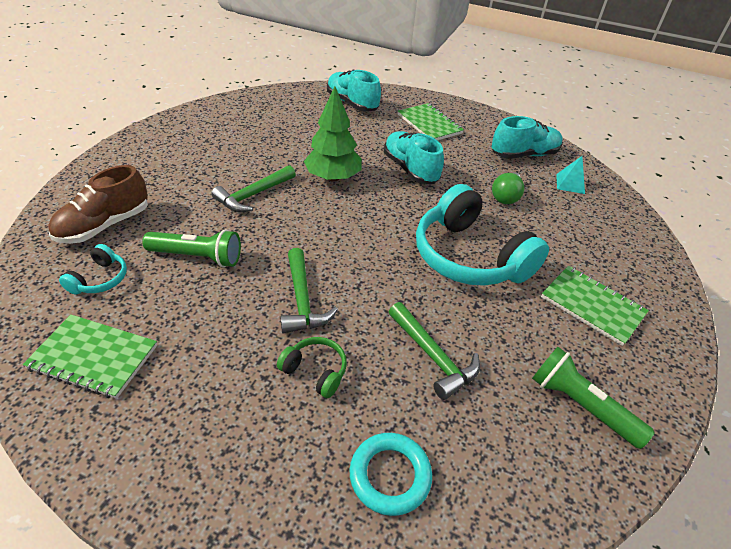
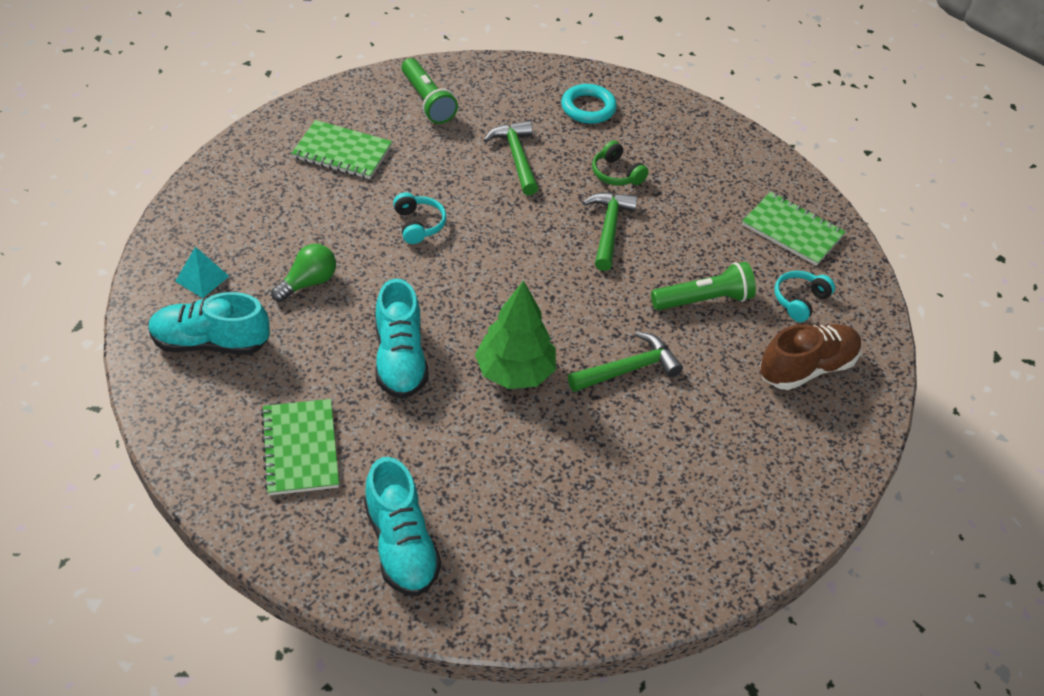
camera: 160 degrees left, 5 degrees up
(197, 257) = (703, 300): green flashlight -> green flashlight turned 135 degrees clockwise
(469, 257) = (419, 224): turquoise headphones -> turquoise headphones, size x0.43
(592, 306) = (342, 152): green notebook -> green notebook turned 45 degrees counterclockwise

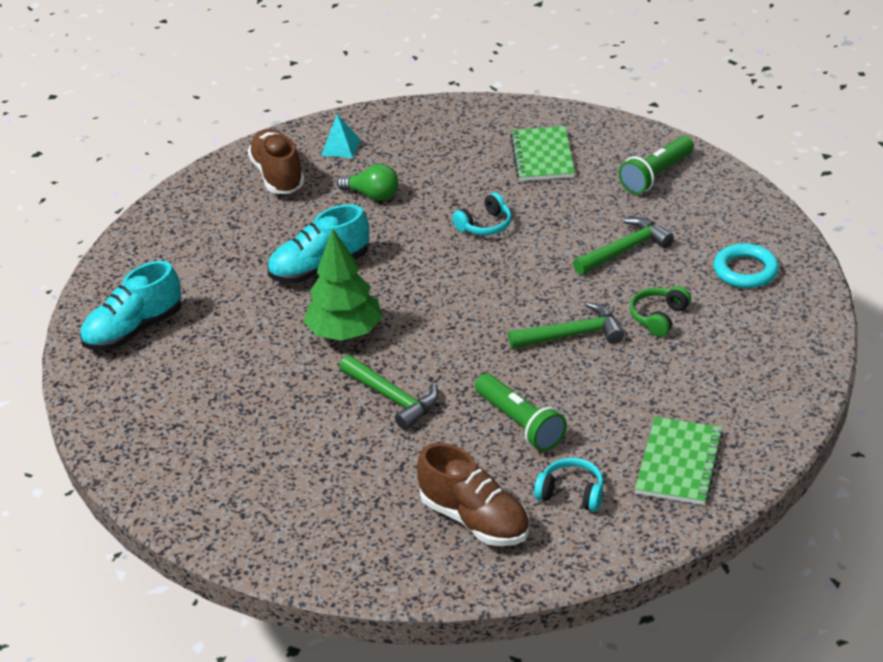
camera: 75 degrees right, 10 degrees down
(210, 342) = (278, 176): turquoise shoe -> brown shoe
(300, 449) = (199, 252): green notebook -> none

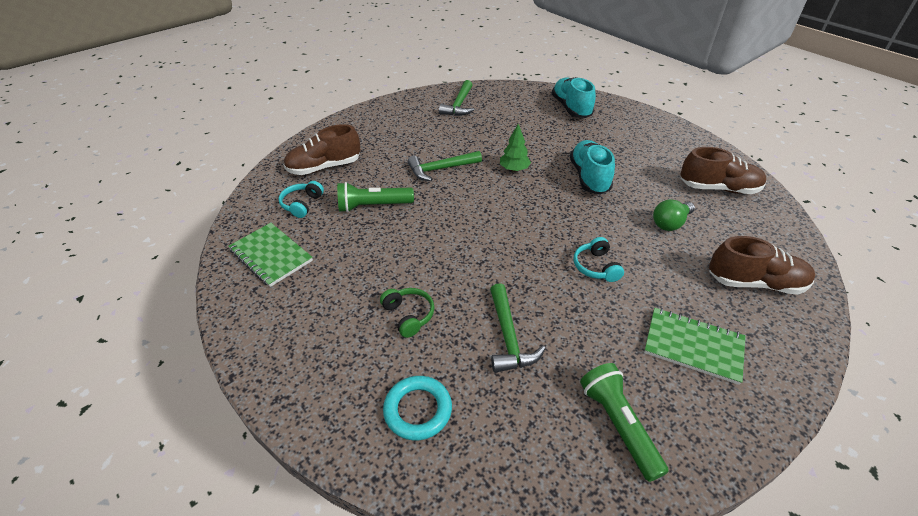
camera: 115 degrees right, 5 degrees up
(341, 147) = (752, 228): turquoise pyramid -> none
(345, 333) = (514, 169): green tree -> green tree, size x0.60
(430, 137) = (755, 283): none -> brown shoe
(571, 493) = (302, 204): turquoise headphones -> turquoise headphones turned 150 degrees clockwise
(572, 335) = (430, 260): green hammer -> green hammer (459, 105)

